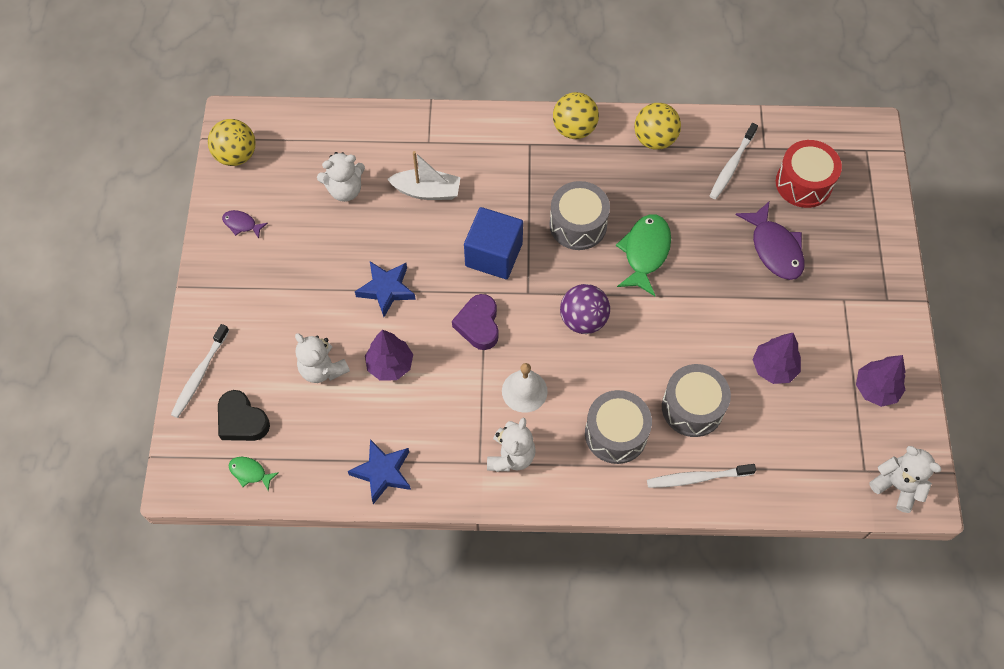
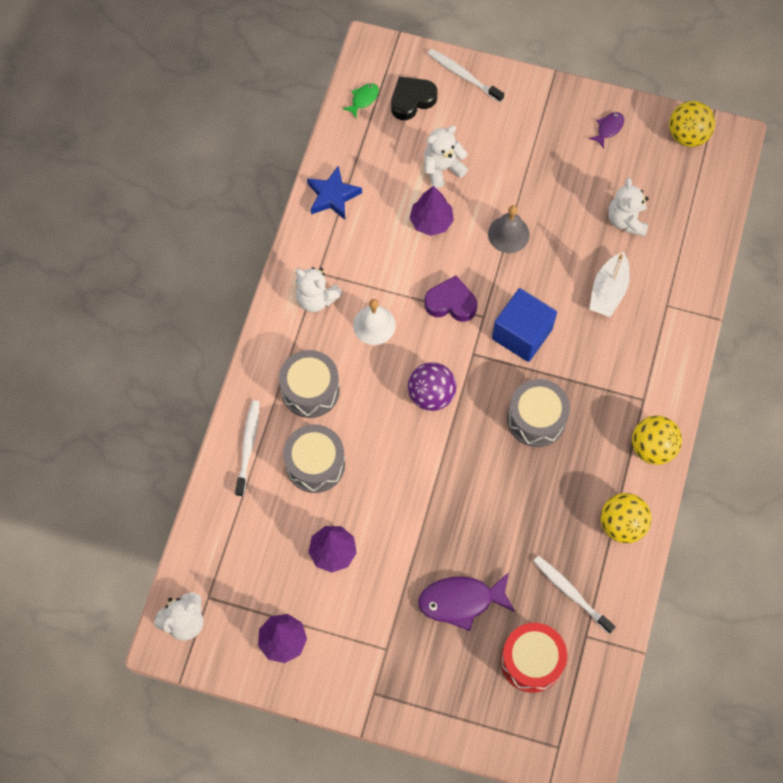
camera: 105 degrees right, 5 degrees up
(386, 289) = (508, 234): blue star -> grey bell
(645, 252) = (489, 473): green fish -> none

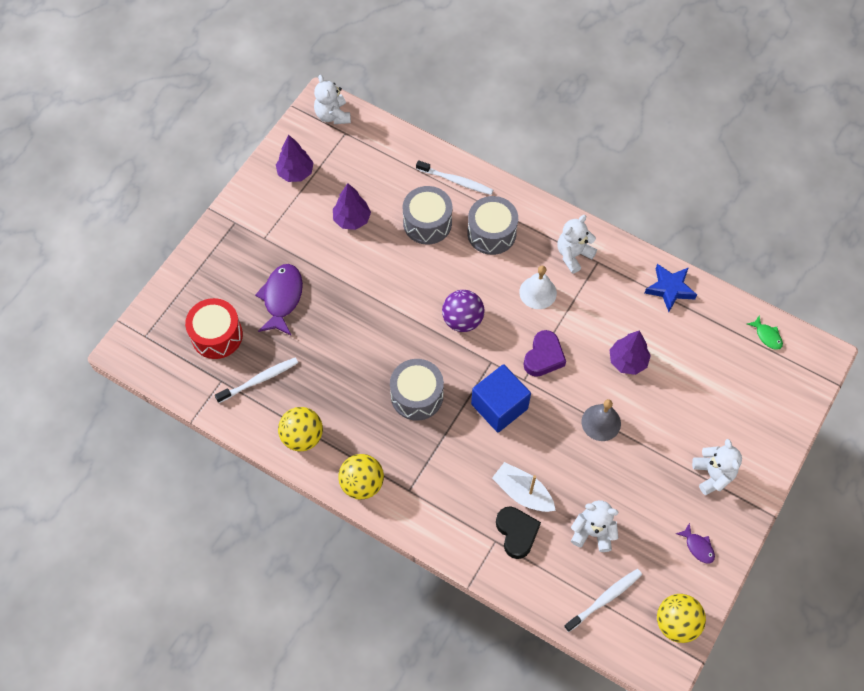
camera: 105 degrees right, 5 degrees down
(412, 100) = (759, 376): black heart -> black heart (516, 533)
(442, 168) = (681, 384): white teddy bear -> white teddy bear (713, 474)
(463, 75) = (780, 429): white toothbrush -> white toothbrush (604, 599)

